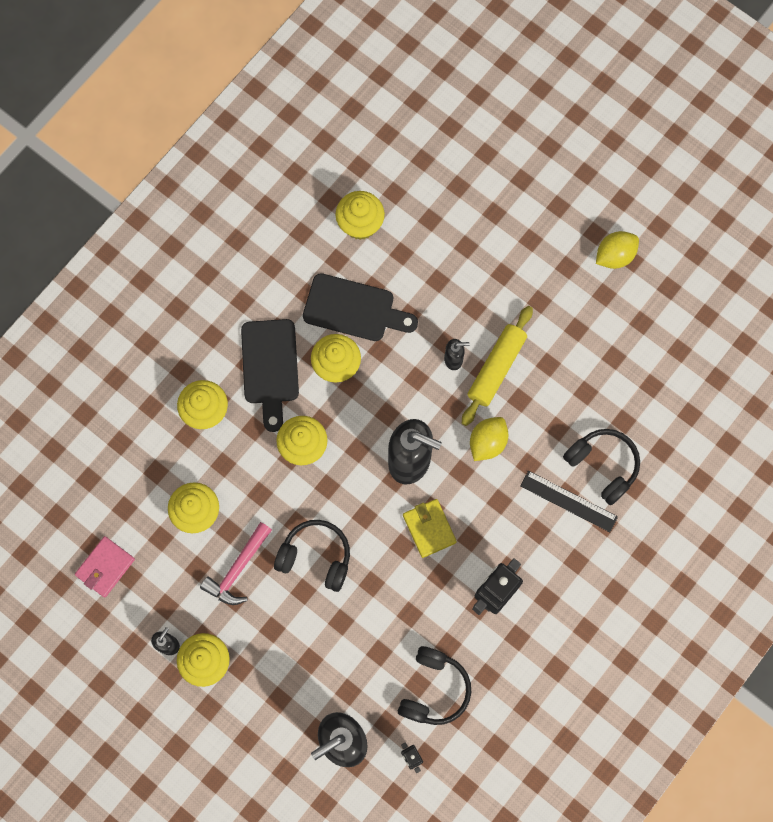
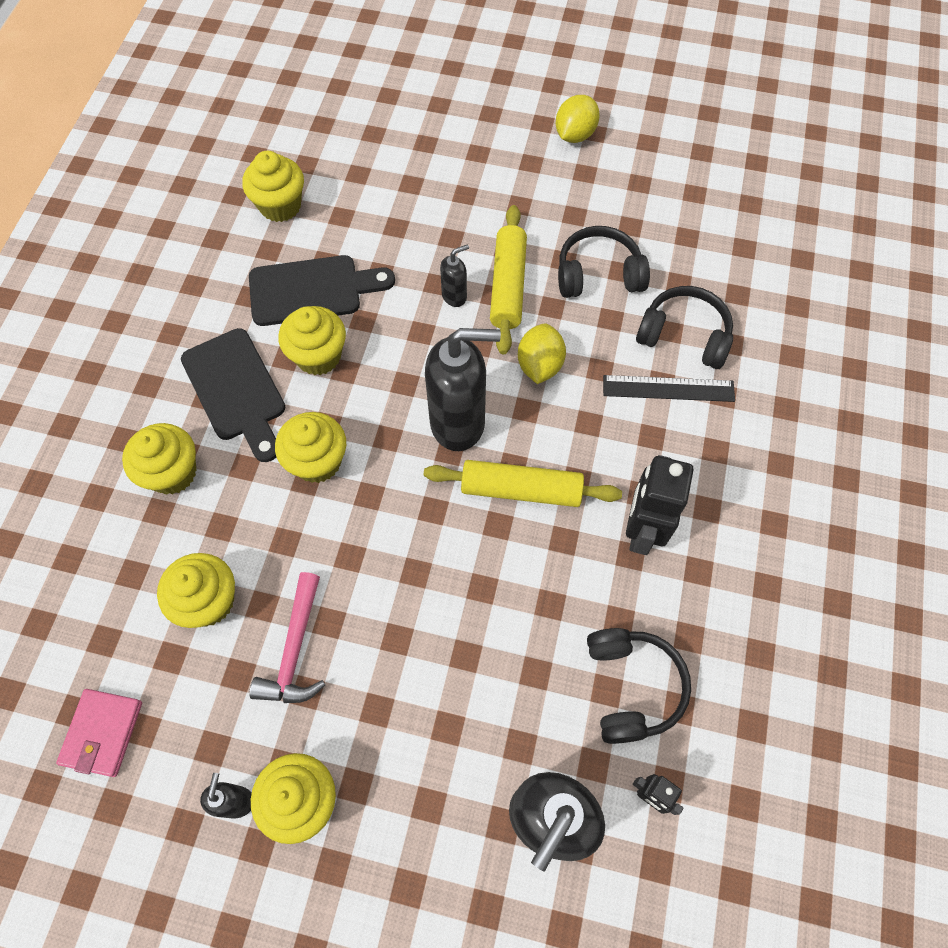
camera: 25 degrees left, 10 degrees down
(316, 557) = (393, 587): black headphones -> black headphones (598, 274)
(429, 528) = (521, 489): yellow wallet -> yellow rolling pin

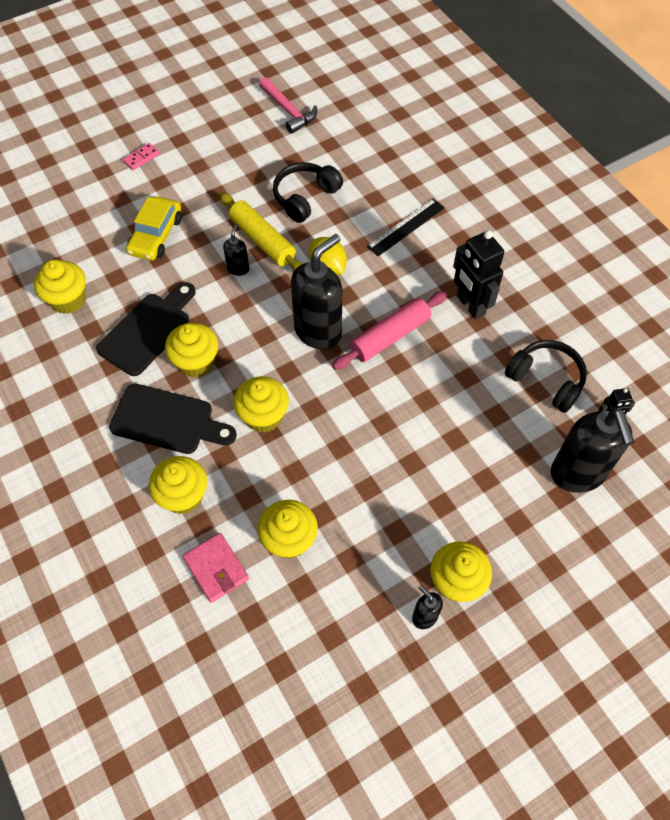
camera: 45 degrees left, 5 degrees down
(102, 733) = (311, 660): pink wallet -> pink wallet (216, 569)
(294, 650) = (366, 518): pink hammer -> pink hammer (288, 111)
(417, 203) = (156, 235): none -> yellow car
(487, 116) = (141, 158): none -> pink domino
(521, 489) = (390, 336): yellow rolling pin -> pink rolling pin
(575, 135) = (206, 133): yellow lemon -> none
(684, 335) = (384, 195): black headphones -> none

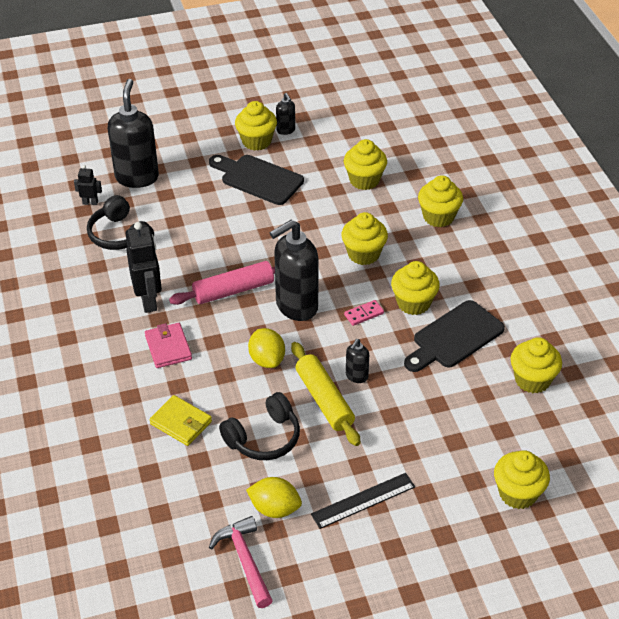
camera: 165 degrees left, 15 degrees down
(82, 196) = (518, 493): none -> yellow cupcake
(141, 158) = (444, 530): pink domino -> pink domino (364, 314)
(156, 235) = (437, 428): yellow car -> none
(167, 420) = (444, 265): black cutting board -> black cutting board (258, 179)
(216, 569) = (420, 175): pink wallet -> pink wallet (168, 347)
(278, 147) = (274, 508): none -> yellow lemon
(380, 195) = (181, 423): none -> yellow wallet
(406, 227) = (171, 383): black ruler -> black ruler (363, 500)

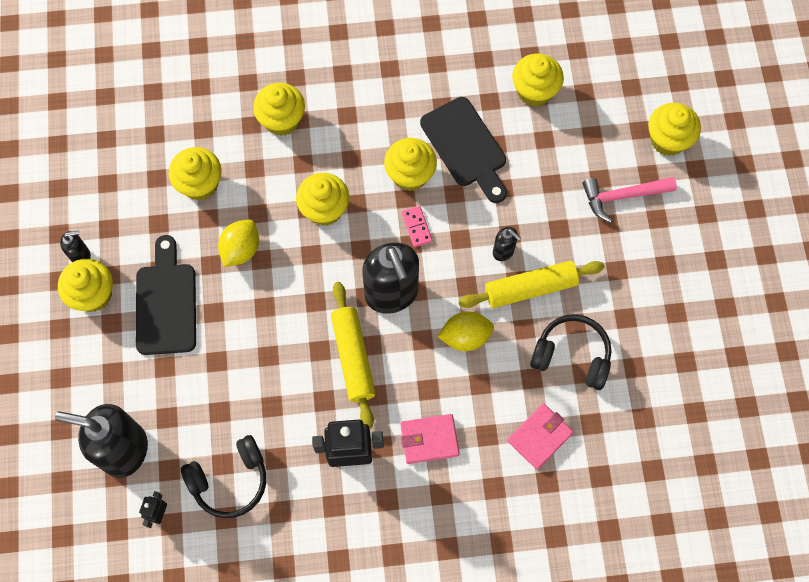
camera: 80 degrees left, 25 degrees up
(181, 423) = (540, 437): yellow wallet -> pink wallet
(233, 290) = (353, 357): pink rolling pin -> yellow rolling pin
(245, 560) = (717, 394): pink hammer -> pink hammer (622, 196)
(258, 179) = (166, 303): black cutting board -> black cutting board turned 135 degrees clockwise
(264, 438) = (572, 355): black headphones -> black headphones turned 45 degrees counterclockwise
(274, 508) = (660, 358): yellow lemon -> yellow lemon (241, 249)
(363, 500) = (660, 275): black ruler -> none

